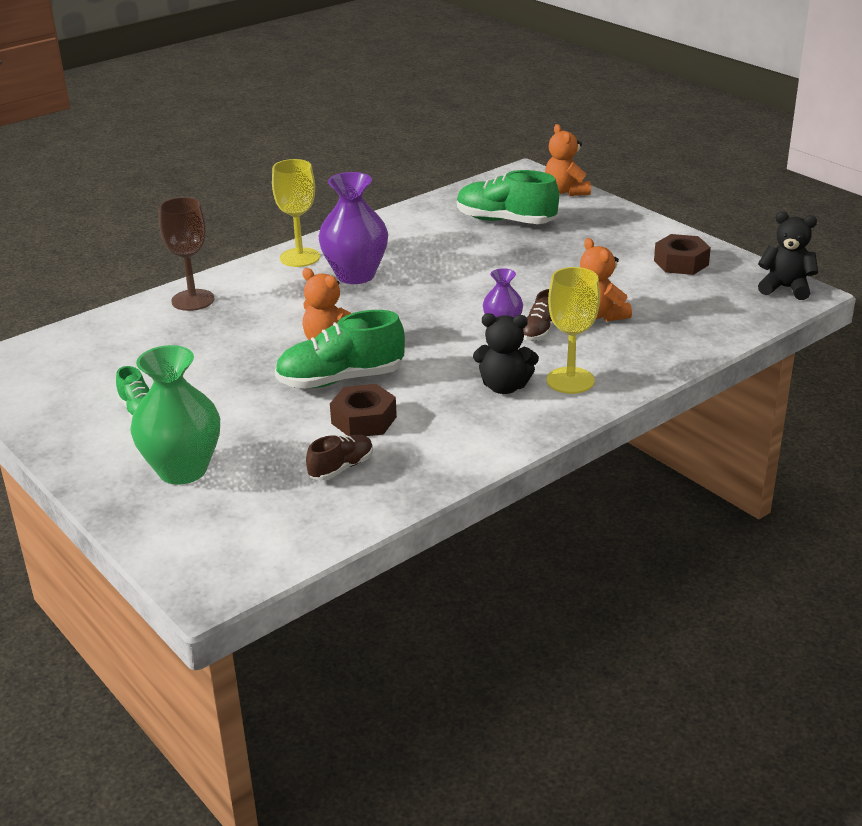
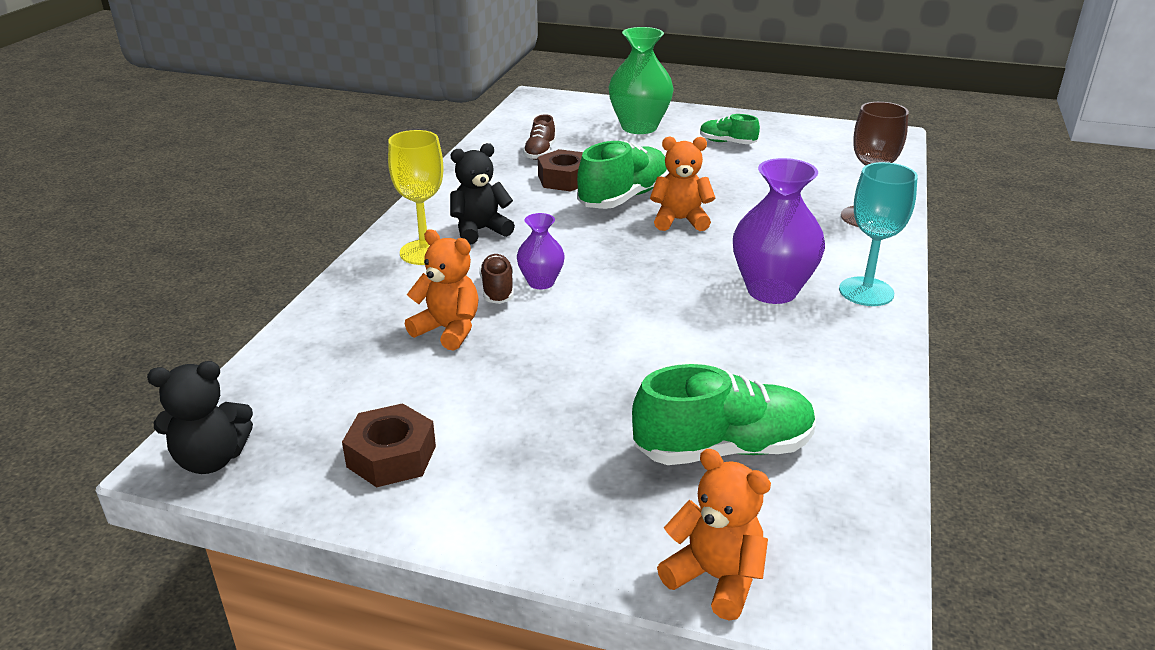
camera: 145 degrees right, 0 degrees up
(300, 257) = (866, 292): yellow goblet -> turquoise goblet

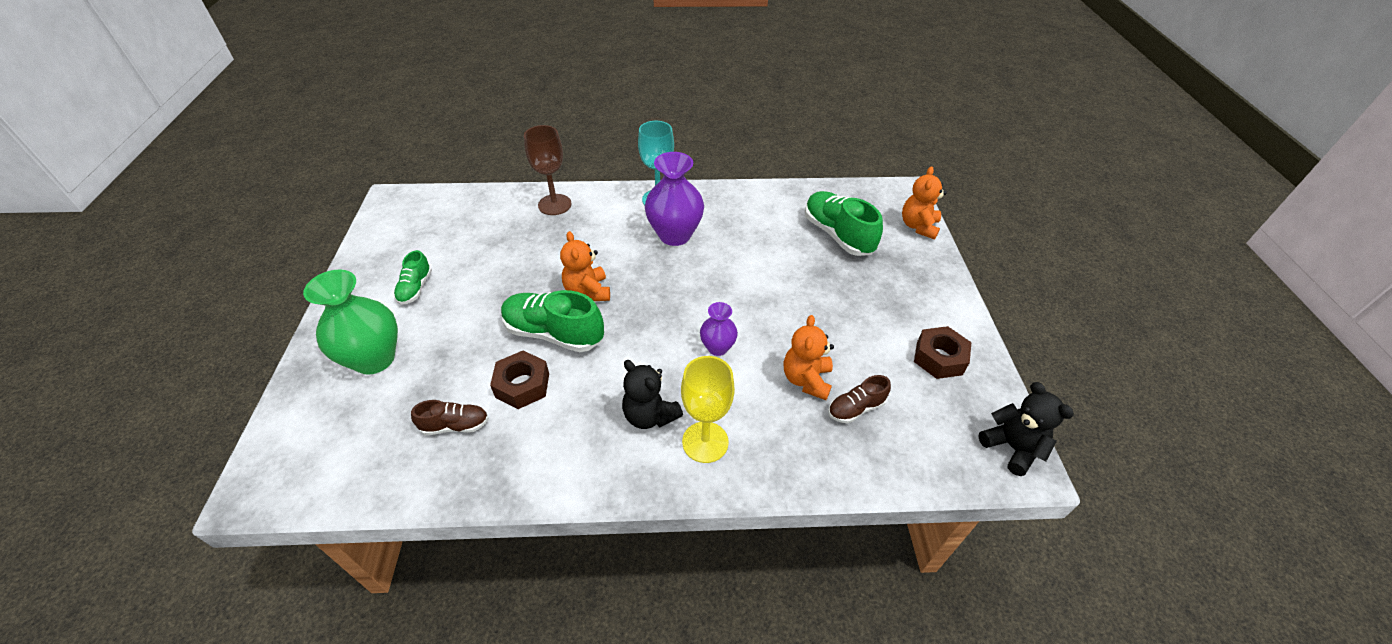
camera: 110 degrees left, 15 degrees up
(497, 290) = (740, 370): brown shoe -> brown shoe (855, 408)

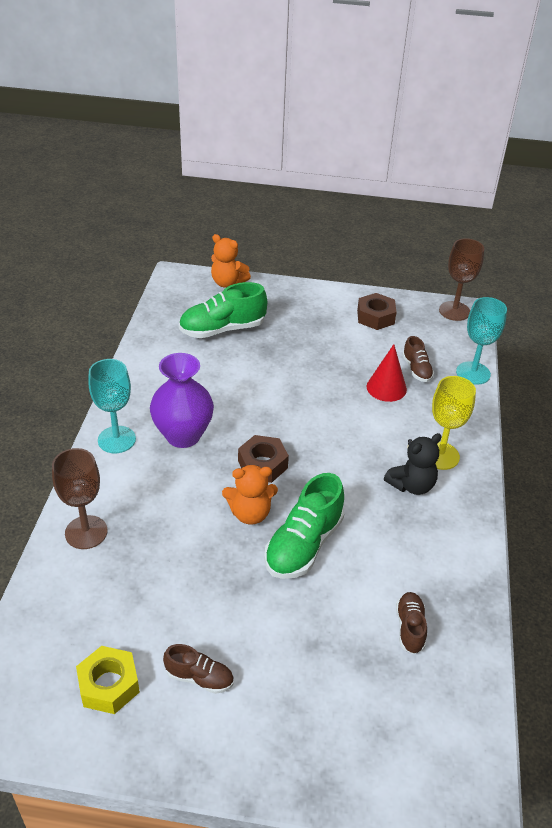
camera: 80 degrees left, 5 degrees down
(374, 359) = (310, 712): green vase -> none
(415, 244) = (109, 685): none -> yellow nut
(415, 288) = (199, 677): green shoe -> brown shoe
(522, 385) = (367, 573): brown nut -> brown nut (262, 464)
(717, 347) = (344, 431): purple vase -> none
(806, 380) = (386, 388): orange teddy bear -> red cone
(880, 475) = (473, 373): none -> turquoise goblet
(1011, 447) = (454, 311): black teddy bear -> brown goblet

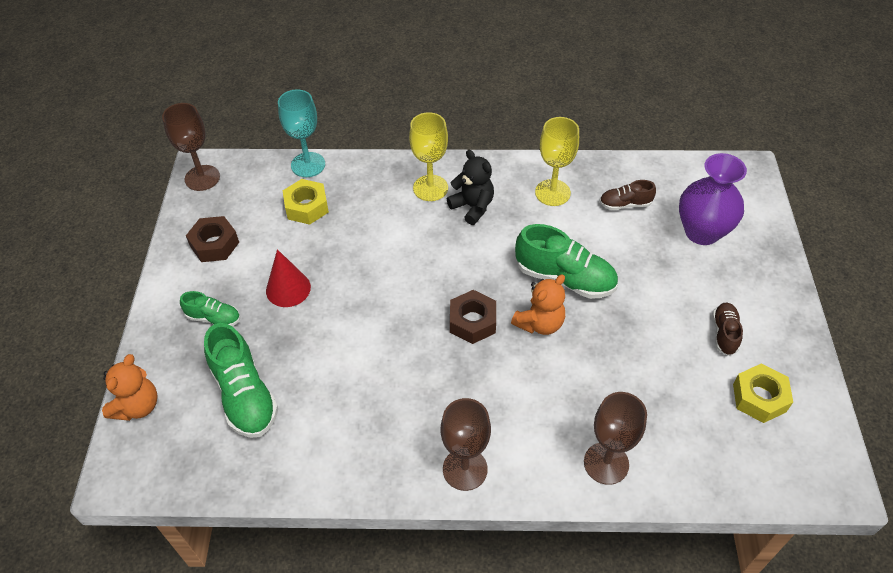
camera: 95 degrees left, 10 degrees up
(116, 439) = (465, 469): turquoise goblet -> brown goblet
(183, 435) = (445, 401): purple vase -> purple vase (702, 232)
(250, 513) = (539, 323): orange teddy bear -> orange teddy bear turned 60 degrees clockwise
(298, 316) = (214, 318): none -> green shoe
(386, 388) = (339, 230): red cone -> red cone (288, 289)
(416, 369) = (307, 207): brown shoe -> yellow nut
(431, 558) = (552, 193): none -> yellow goblet

